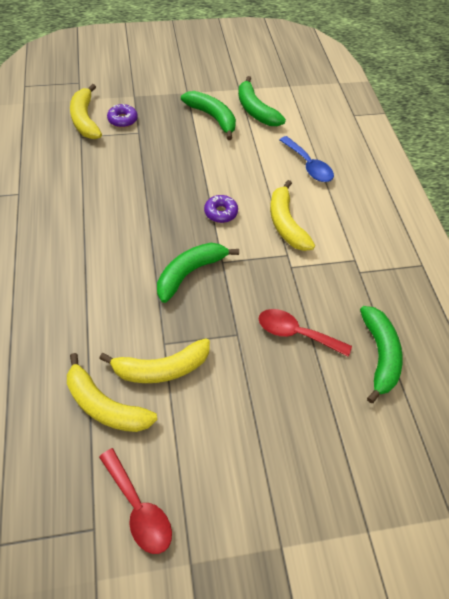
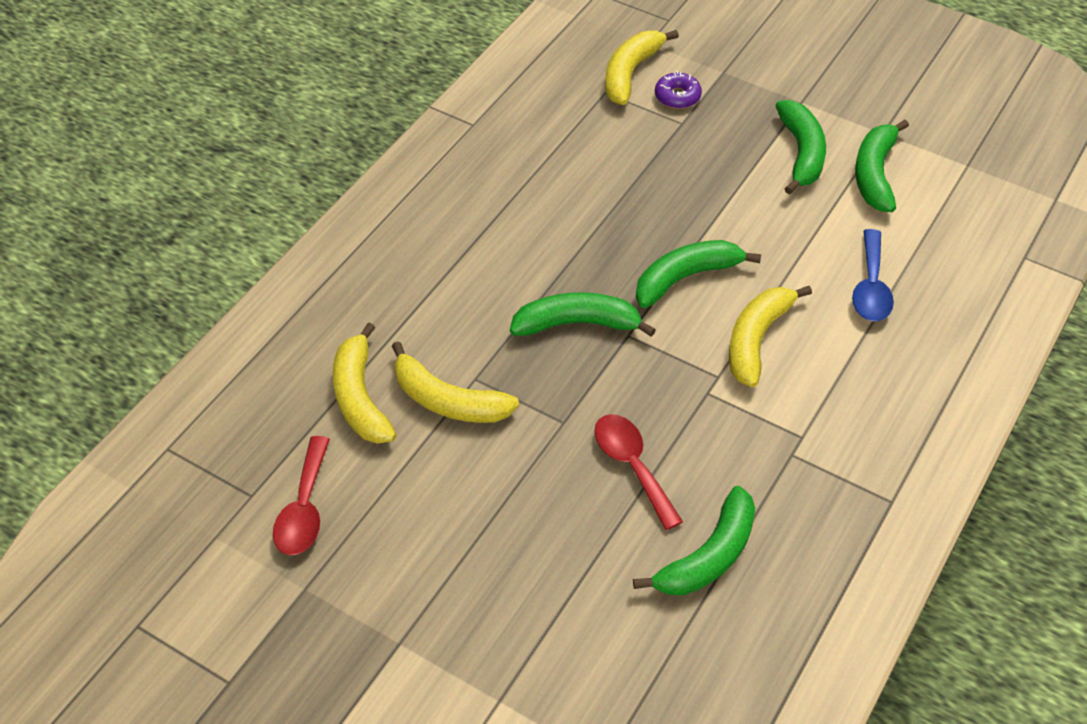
camera: 45 degrees right, 5 degrees down
(221, 212) = (686, 278): purple donut -> green banana

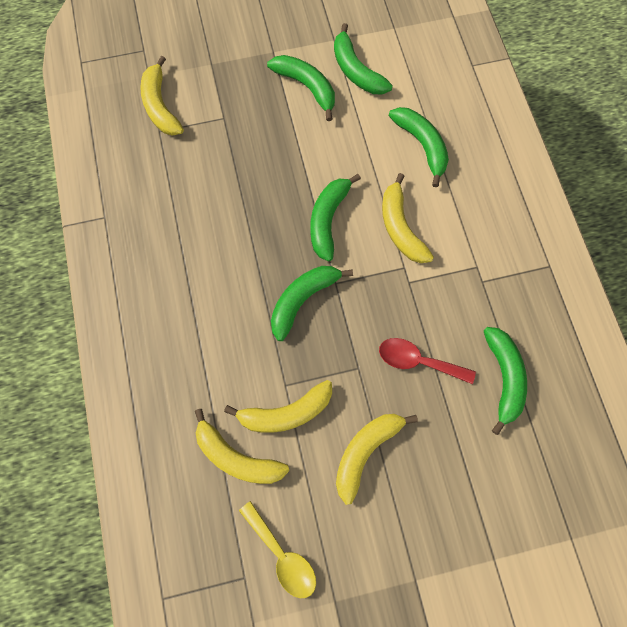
camera: 45 degrees left, 20 degrees up
(304, 508) = (282, 555): red spoon -> yellow spoon
(483, 496) = (365, 452): none -> yellow banana
(677, 96) = (203, 101): purple donut -> none
(871, 287) = (422, 145): blue spoon -> green banana

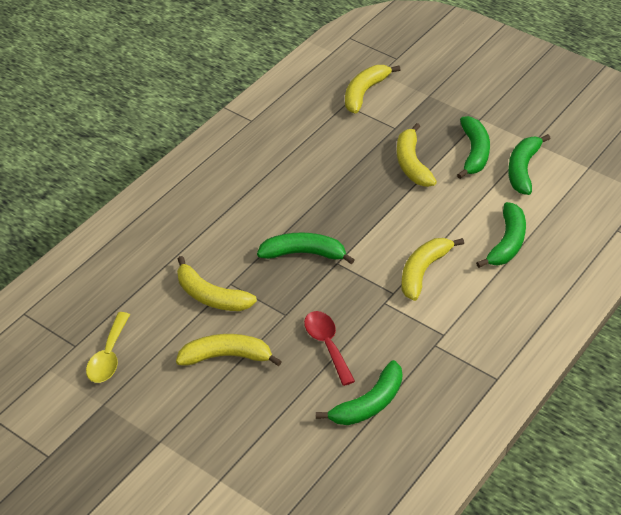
camera: 50 degrees right, 25 degrees down
(236, 457) = (153, 290): yellow banana -> yellow banana (412, 164)
(328, 220) = (381, 229): green banana -> none

